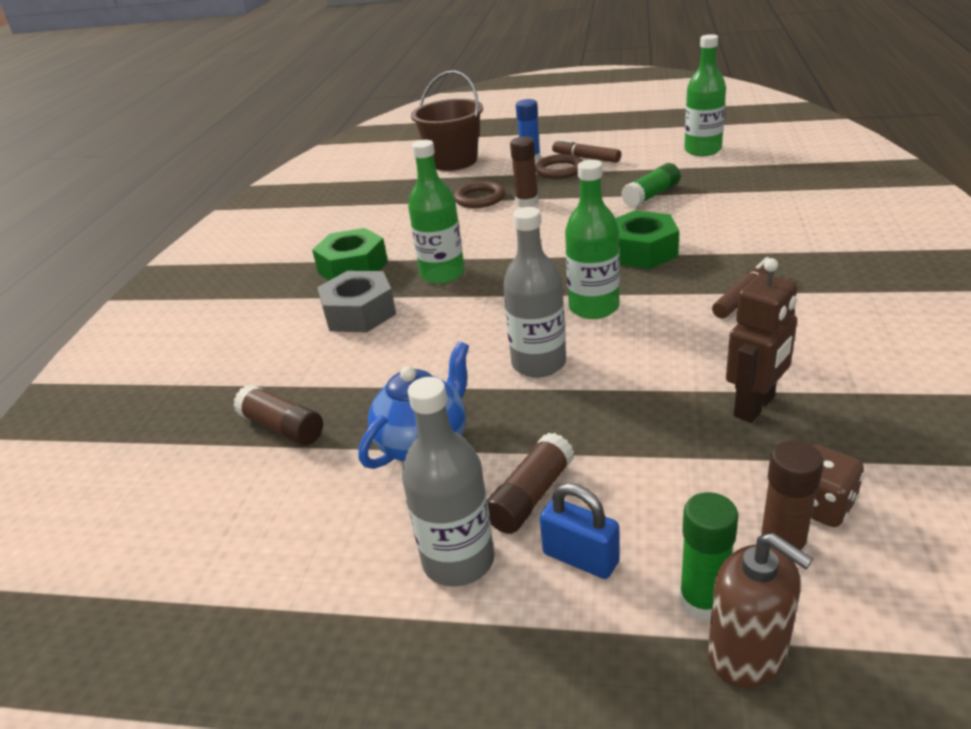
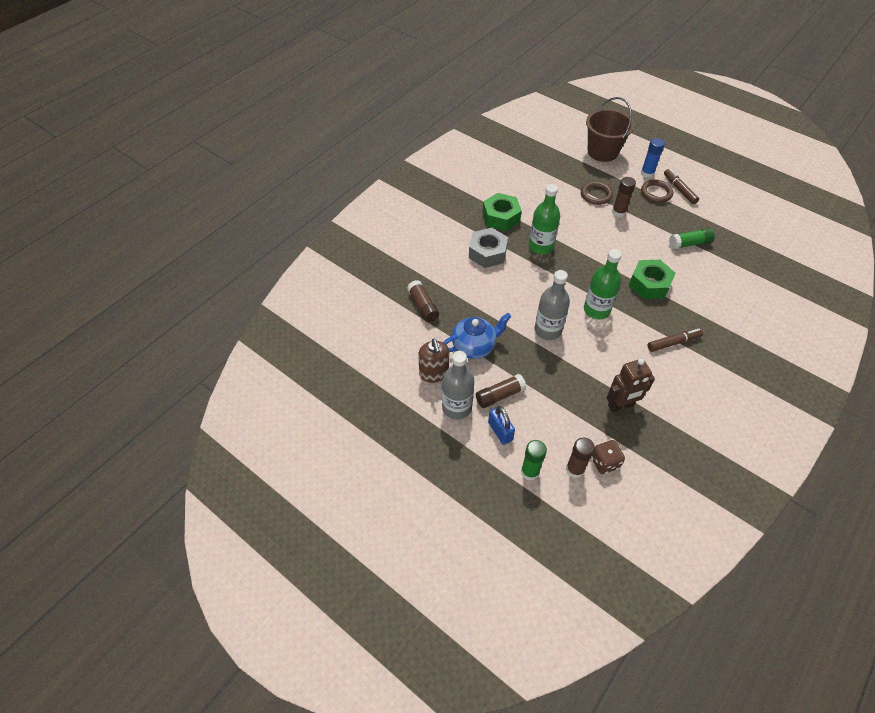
camera: 25 degrees right, 20 degrees up
(702, 150) = (752, 219): green bottle -> none
(747, 654) = (529, 497): brown soap dispenser -> brown soap dispenser (434, 373)

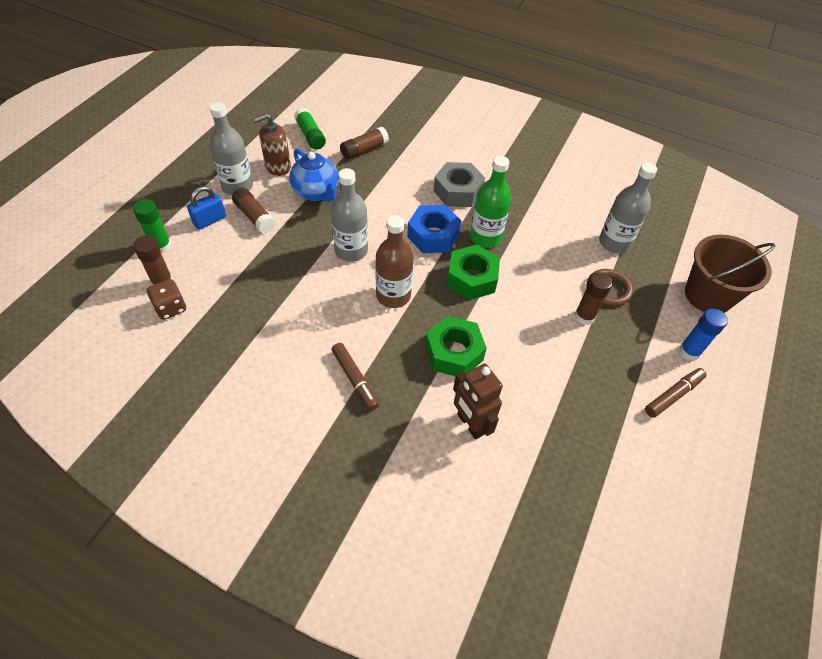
camera: 75 degrees right, 0 degrees up
(501, 217) = (522, 198): green nut -> green nut (472, 278)
(536, 276) = (433, 235): none -> blue nut
(553, 181) = (614, 243): none -> grey bottle
(596, 310) = (393, 295): green bottle -> brown bottle
(621, 405) = (248, 322): brown robot -> brown robot (470, 424)
(656, 193) = (648, 363): brown ring -> none
(689, 243) = (554, 405): green glue stick -> green glue stick (310, 135)

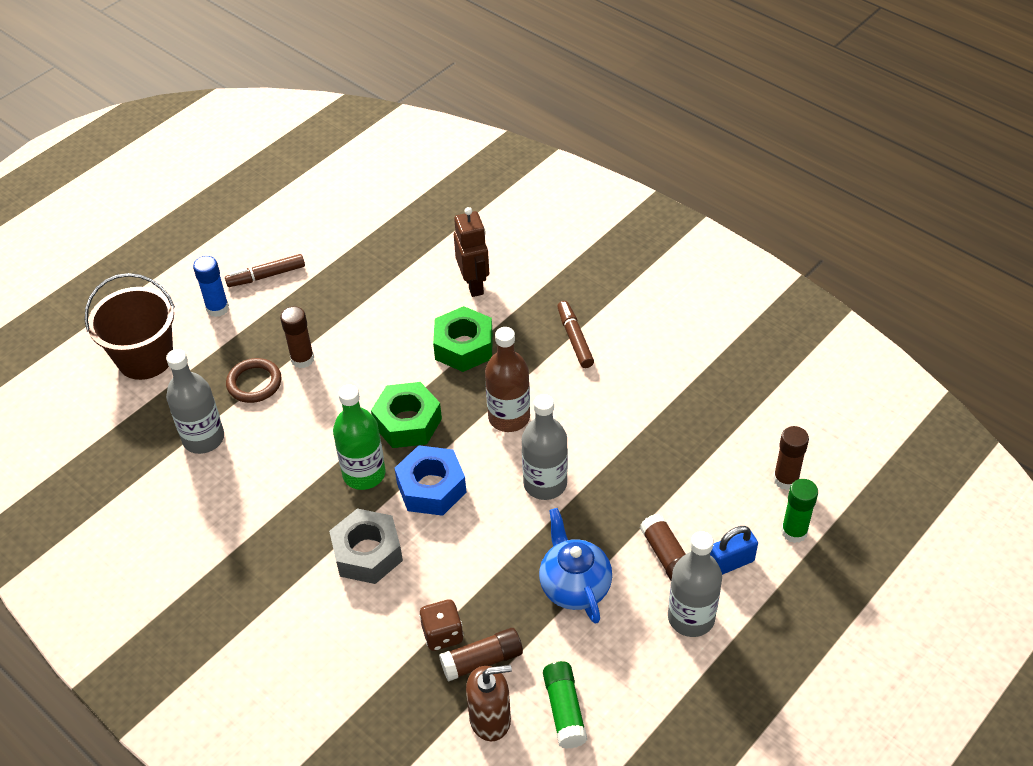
camera: 160 degrees left, 5 degrees down
(170, 308) = (772, 445): brown dice -> brown dice (442, 634)
(278, 167) = (626, 648): brown soap dispenser -> brown soap dispenser (490, 719)

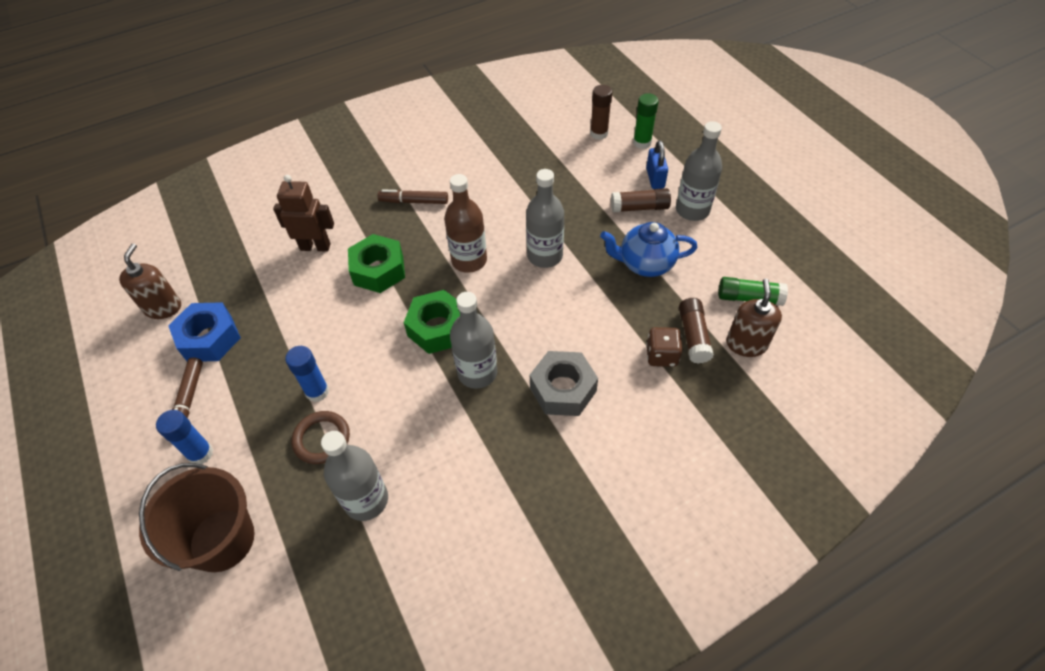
camera: 70 degrees left, 5 degrees up
(302, 359) = (317, 391): brown glue stick -> blue glue stick
(357, 211) = (163, 307): none -> brown soap dispenser
(364, 474) = (477, 372): green bottle -> grey bottle
(431, 488) = (515, 328): blue nut -> blue nut (209, 338)

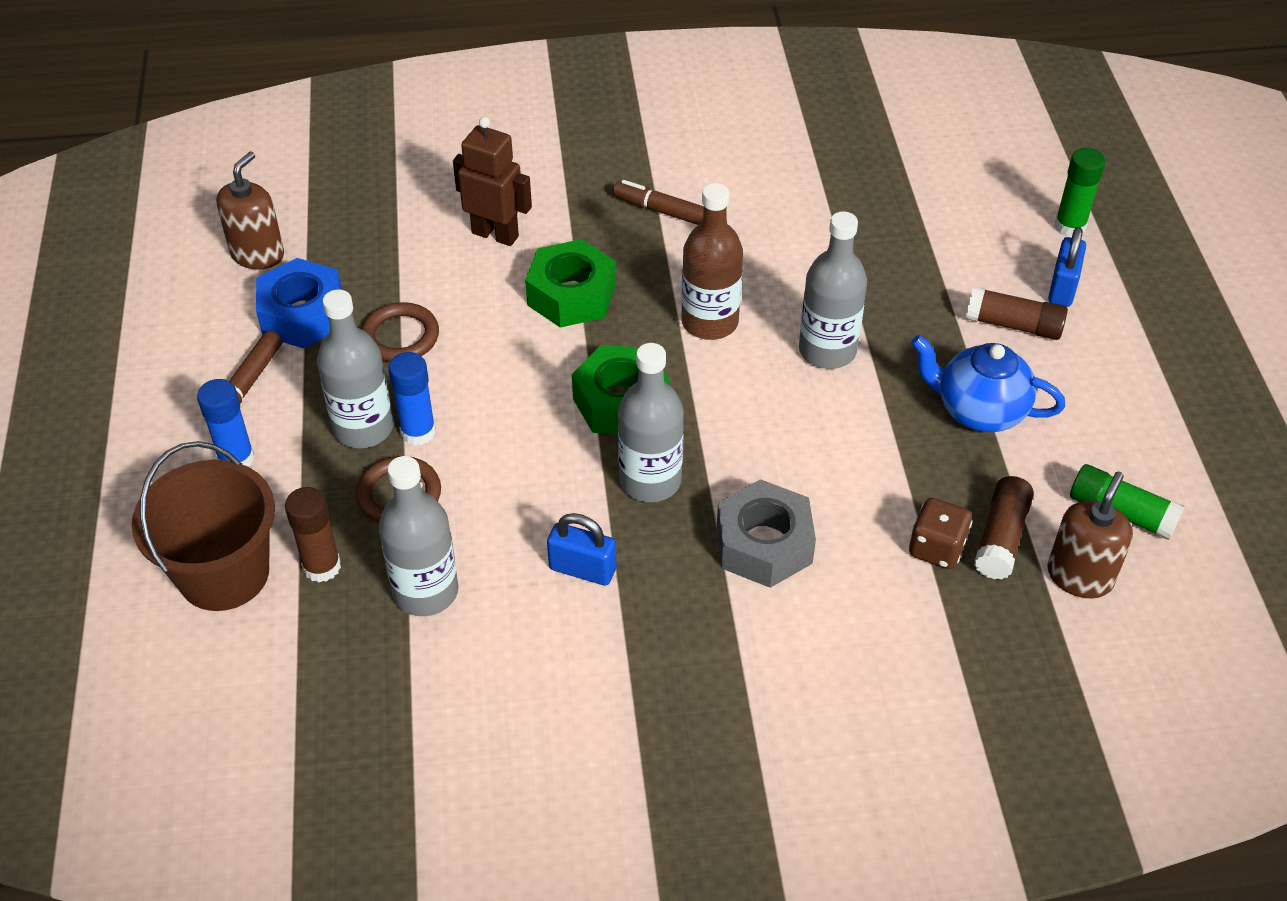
camera: 20 degrees right, 5 degrees down
(280, 332) = (400, 336): none -> brown ring
(460, 446) = (582, 569): none -> blue padlock
(599, 133) = (1005, 192): brown glue stick -> brown glue stick (322, 567)
(692, 210) = (1098, 354): grey bottle -> grey bottle (363, 428)

